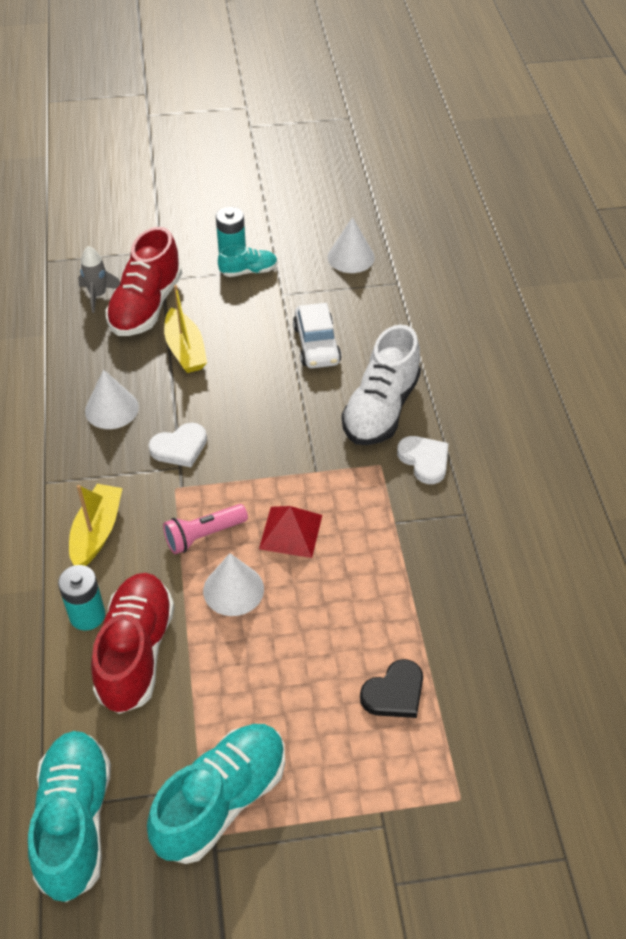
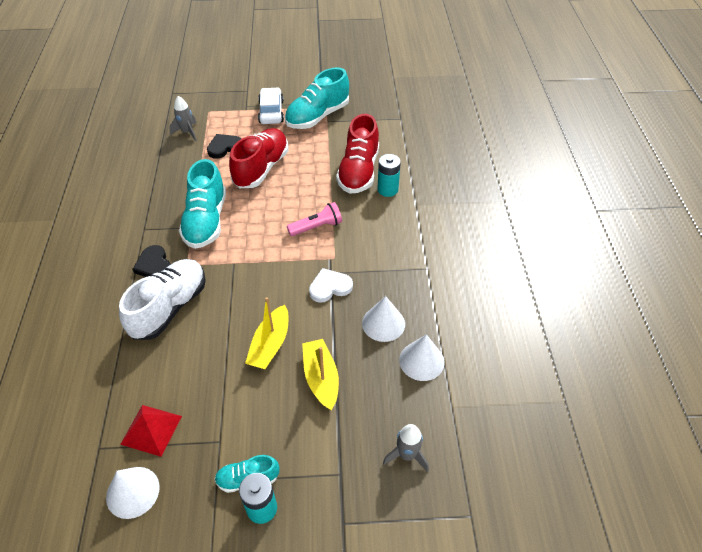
camera: 175 degrees left, 0 degrees up
(75, 822) = (384, 114): turquoise shoe -> turquoise shoe (206, 221)
(97, 532) = (386, 233): yellow boat -> yellow boat (270, 345)
(146, 306) = (357, 436): red shoe -> red shoe (261, 168)
(233, 589) = (301, 197): white cone -> white cone (421, 361)
(291, 532) = (260, 225): red pyramid -> red pyramid (151, 430)
(316, 345) = (202, 375): white car -> white car (271, 112)
(424, 460) = (154, 265): white heart -> black heart
(480, 729) = (187, 132): none -> grey rocket

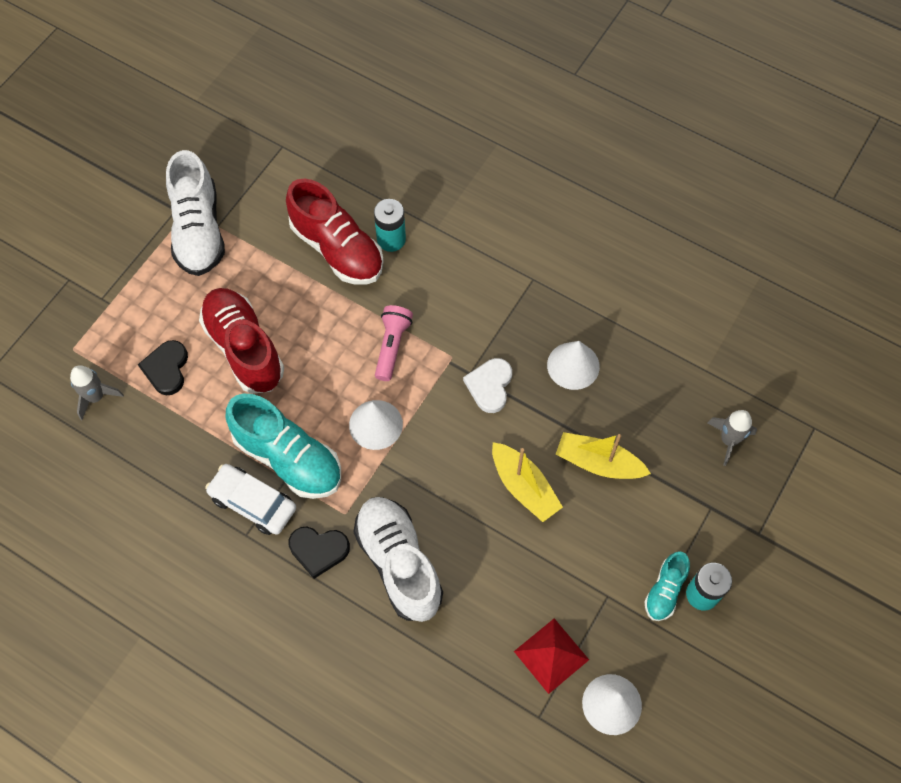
camera: 55 degrees left, 15 degrees up
(271, 112) = (142, 277): white car -> white car (253, 503)
(317, 116) = (198, 230): turquoise shoe -> white shoe
(421, 361) = (640, 361): white cone -> white cone (375, 424)

